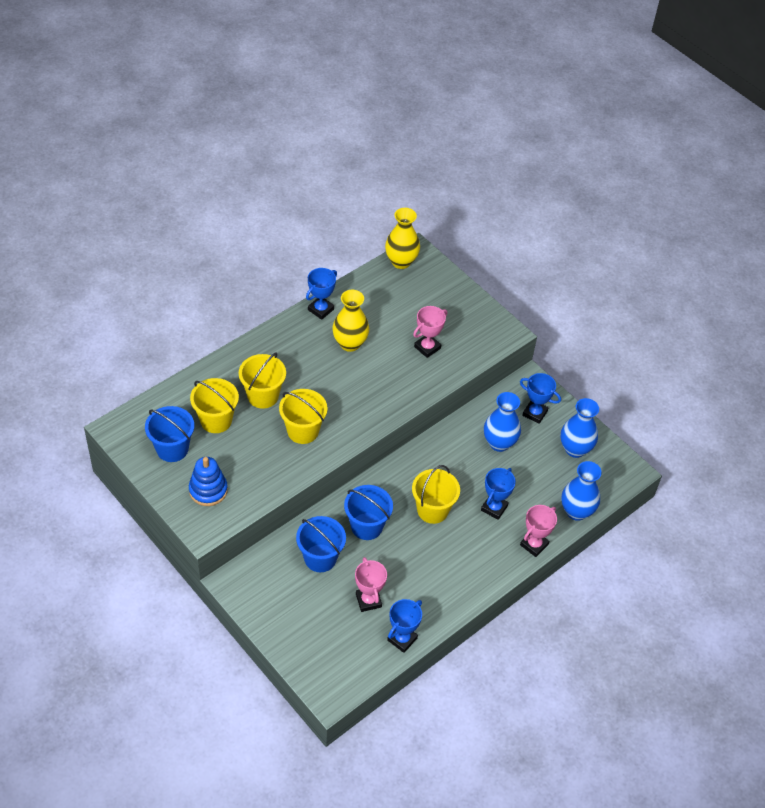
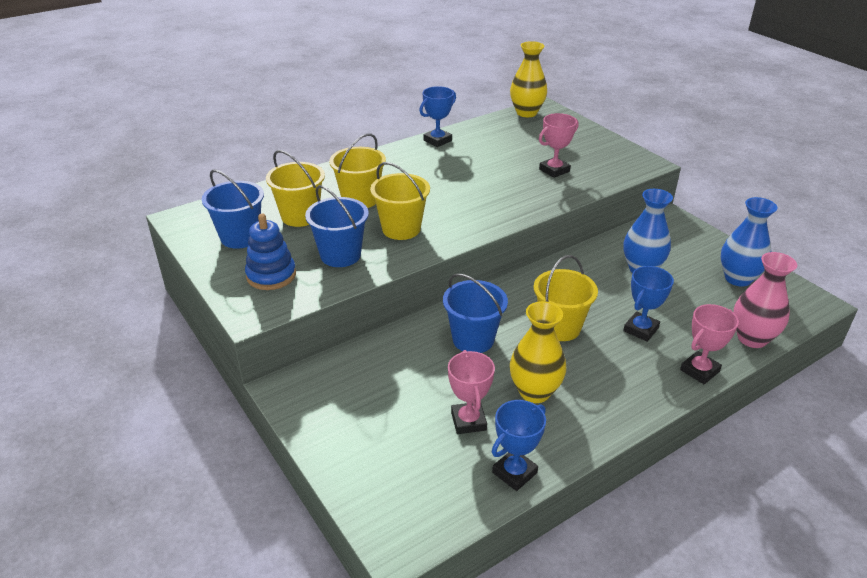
camera: 10 degrees right, 15 degrees down
(320, 558) = (408, 369): blue bucket -> blue bucket (340, 255)
(350, 343) = (466, 164): yellow vase -> yellow vase (534, 392)
(534, 413) = (682, 245): blue trophy -> none
(576, 511) = (752, 338): blue vase -> pink vase

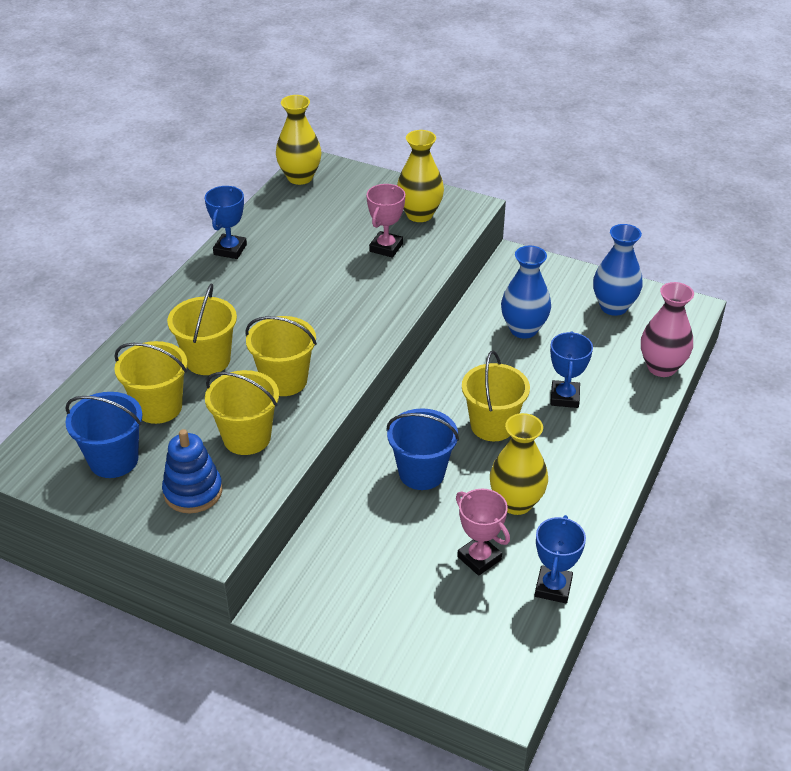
camera: 30 degrees left, 5 degrees up
(340, 255) = (247, 437): blue bucket -> yellow bucket
(599, 157) = (419, 214): none -> yellow vase
(699, 371) = (639, 419): pink trophy -> none

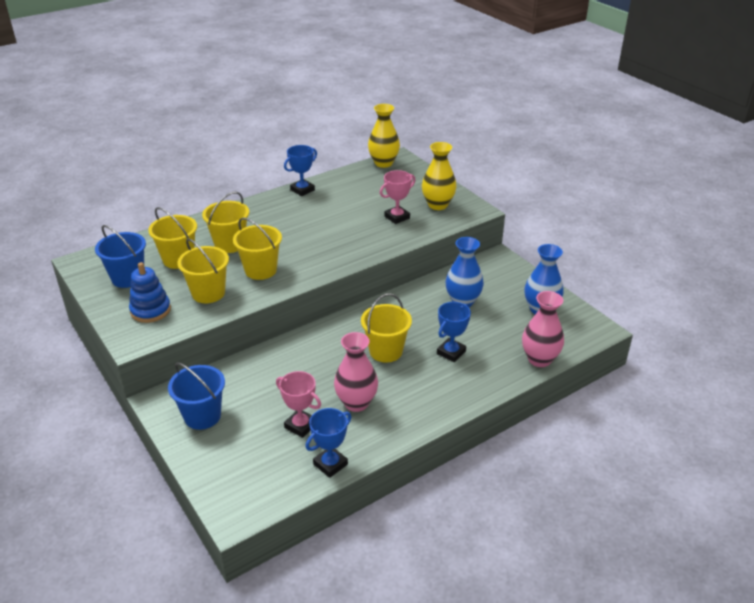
camera: 30 degrees right, 5 degrees down
(421, 473) = (314, 361): blue bucket -> blue bucket (202, 416)
(479, 558) = (300, 426): pink trophy -> pink trophy turned 45 degrees counterclockwise
(516, 502) = (356, 403): yellow vase -> pink vase

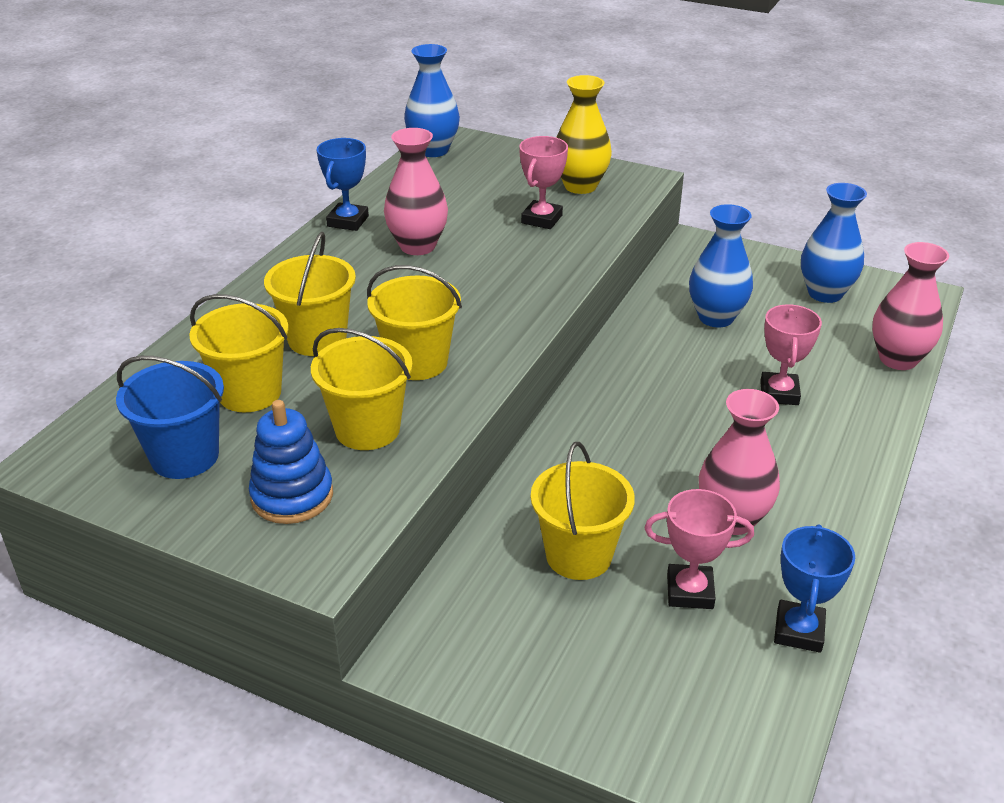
camera: 30 degrees left, 0 degrees up
(202, 416) = (515, 648): blue bucket -> none
(321, 213) = (417, 246): none -> pink vase
(383, 163) = (433, 150): yellow vase -> blue vase
(386, 351) = (689, 426): yellow bucket -> yellow bucket (578, 555)
(451, 352) = (779, 393): blue trophy -> pink trophy

